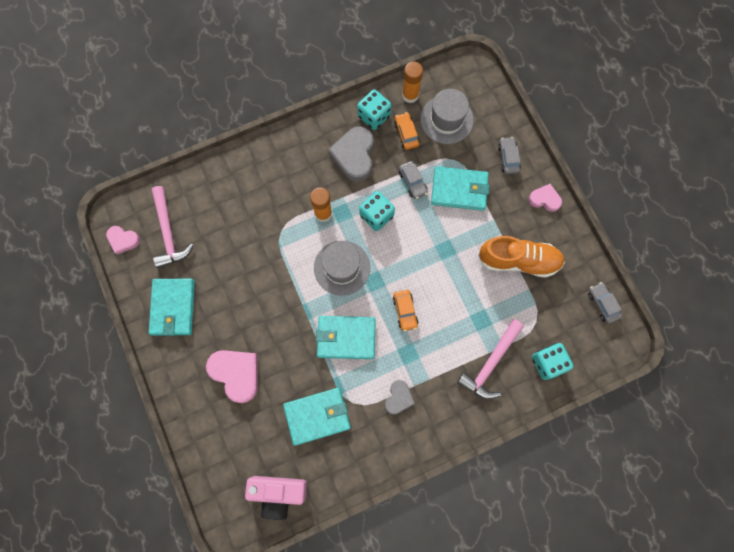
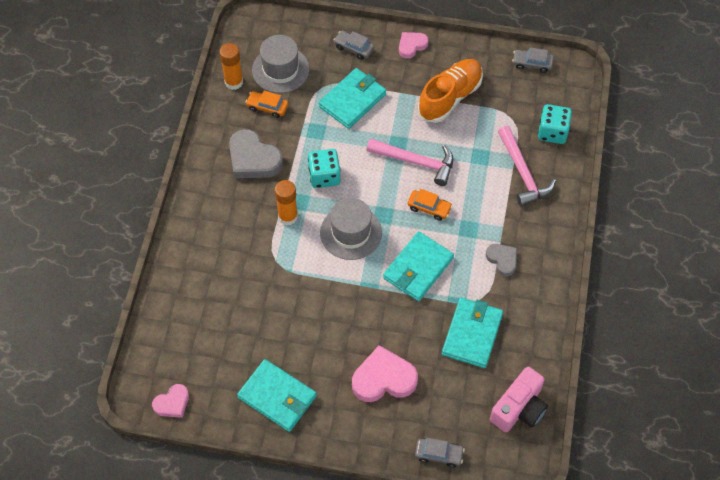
camera: 55 degrees left, 15 degrees down
(168, 233) = (198, 358): pink hammer -> pink hammer (416, 162)
(374, 116) = (229, 121): turquoise dice -> none
(412, 182) = (316, 130): grey car -> grey car (439, 454)

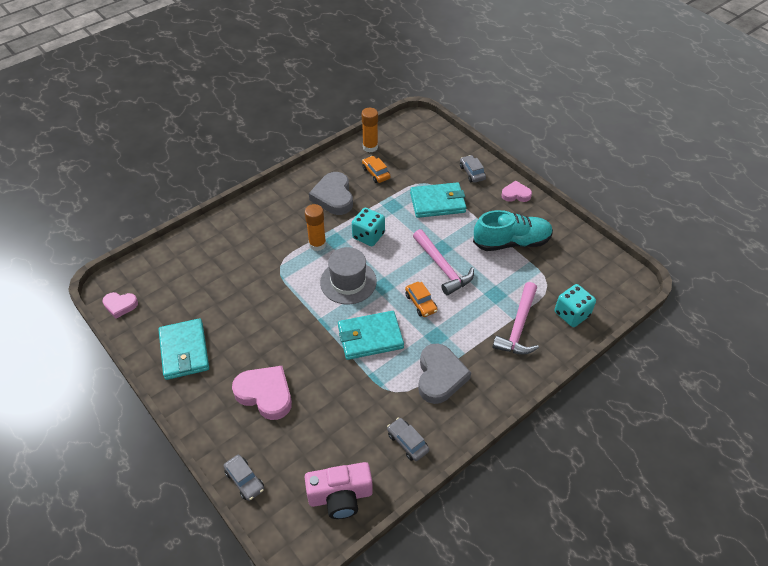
camera: 40 degrees right, 10 degrees down
(280, 69) = (408, 157): grey hat -> none
(450, 97) = (511, 242): orange shoe -> turquoise shoe
(472, 334) = (362, 412): turquoise wallet -> none
(502, 260) = (440, 376): grey heart -> grey heart, size x1.72
(532, 64) = (600, 258): grey car -> grey car (407, 442)

